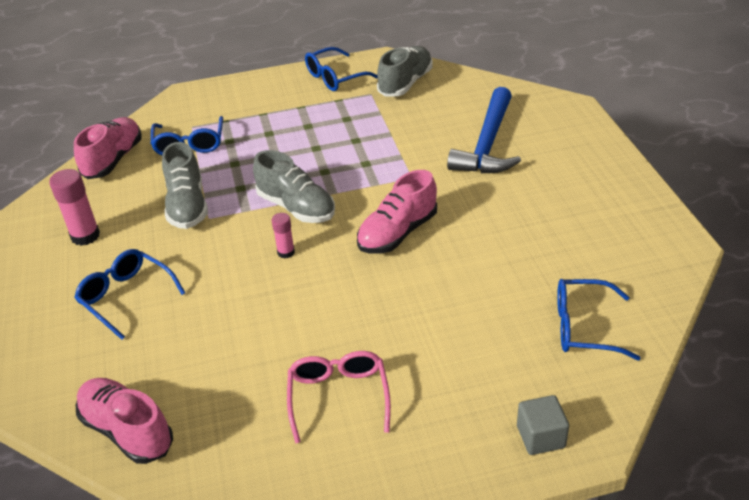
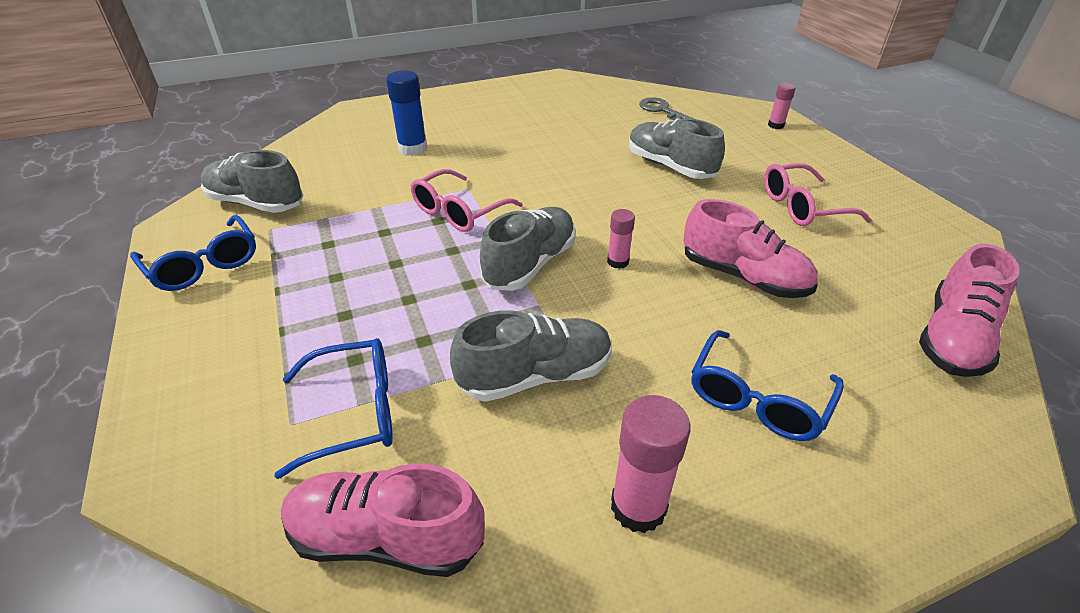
camera: 100 degrees left, 0 degrees up
(376, 173) = (459, 211): none -> pink glasses
(397, 233) = (567, 191): pink shoe -> pink shoe (743, 277)
(436, 309) = (670, 166): none -> grey shoe
(487, 144) = (413, 148): blue hammer -> blue glue stick
(540, 437) = (776, 125): grey cube -> pink glue stick
(584, 327) = (661, 110): blue glasses -> grey key

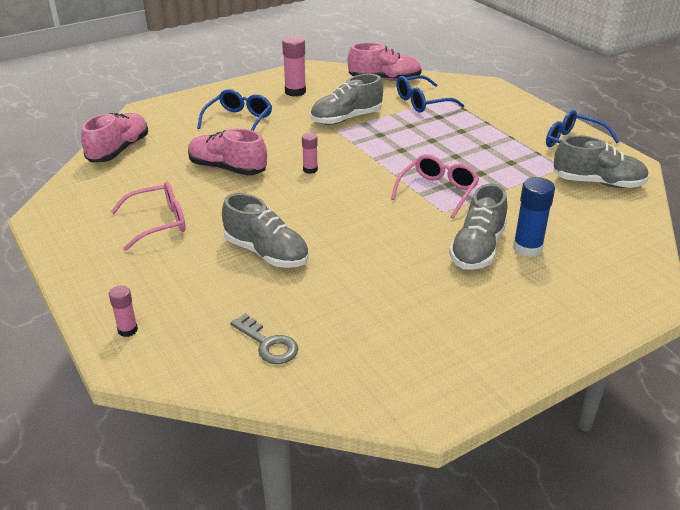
camera: 170 degrees right, 5 degrees down
(530, 264) = (368, 163): grey shoe -> grey shoe (477, 249)

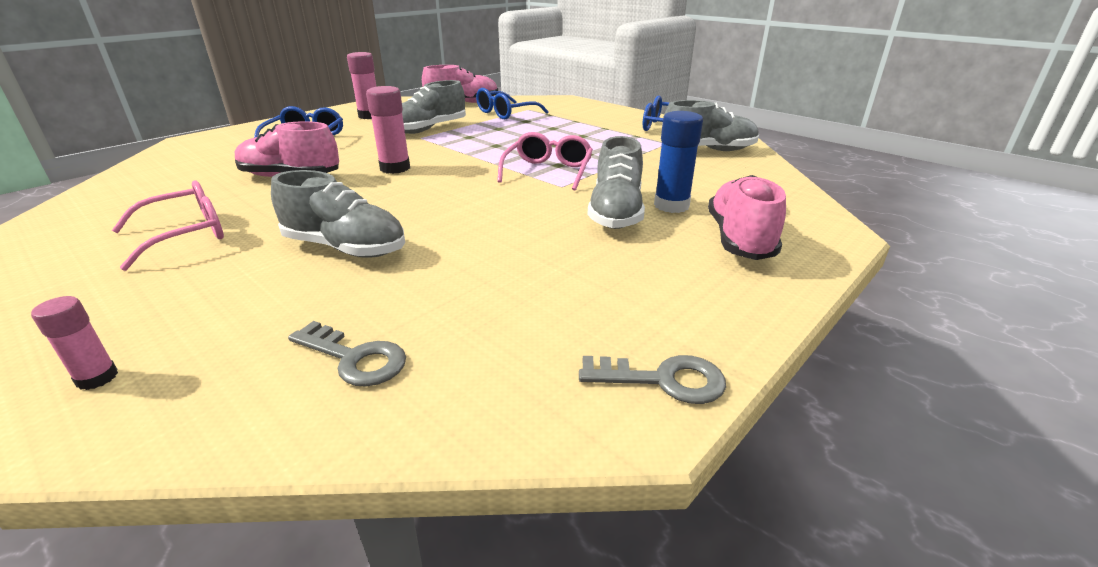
camera: 15 degrees left, 5 degrees down
(119, 150) = (144, 174): pink shoe -> pink shoe (739, 239)
(310, 169) = (395, 168): pink glue stick -> pink glue stick, size x1.70
(450, 393) = (663, 380): none -> grey key

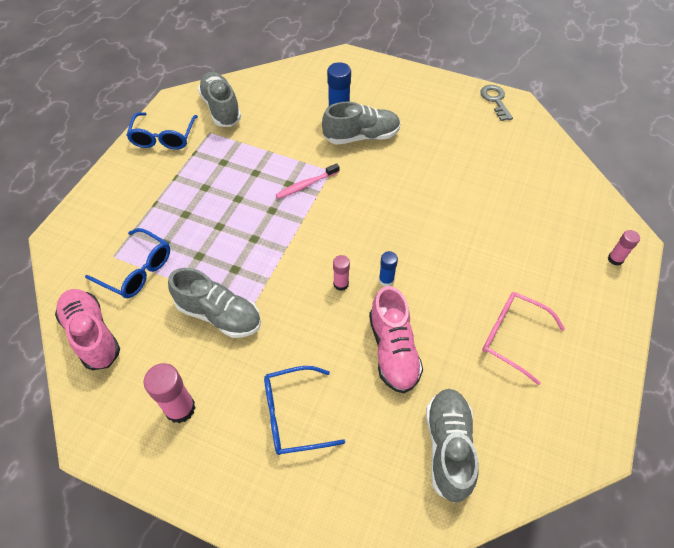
camera: 110 degrees left, 25 degrees up
(345, 248) = (473, 239): grey shoe -> grey shoe (448, 447)
(354, 358) = (545, 185): grey key -> none
(368, 187) = (386, 280): none -> blue glue stick
(395, 168) = (341, 284): pink glue stick -> pink glue stick, size x0.59
(548, 171) = (306, 185): pink glasses -> pink toothbrush
(739, 239) = (370, 87): pink shoe -> none

